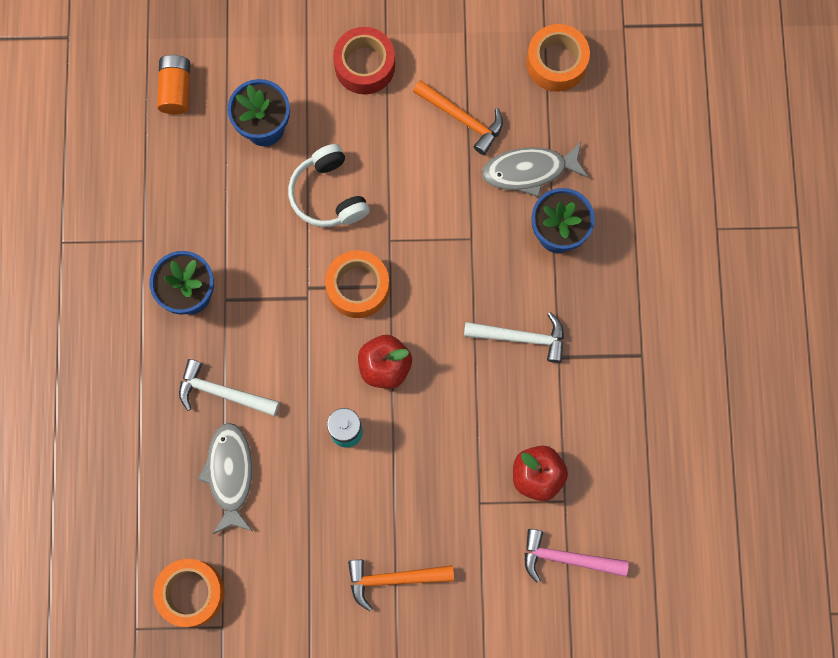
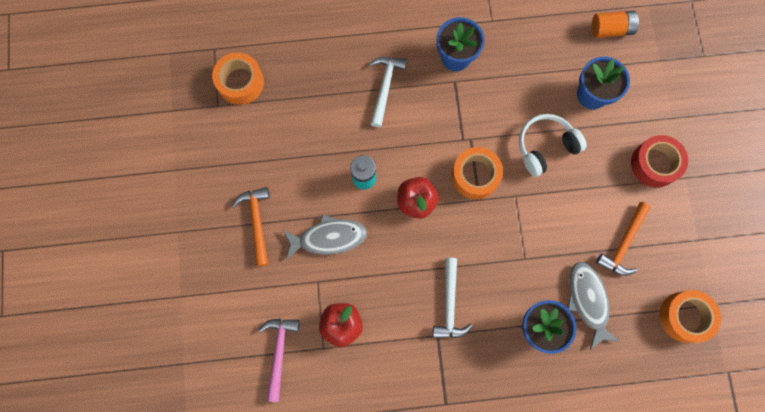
camera: 85 degrees right, 0 degrees up
(230, 474) = (326, 99): grey fish -> grey fish (328, 238)

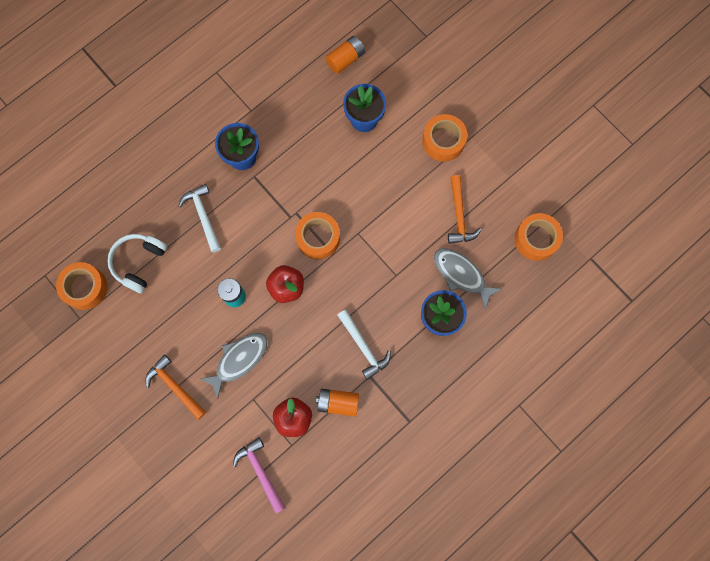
camera: 35 degrees left, 0 degrees up
(391, 339) = (338, 403): none -> orange battery
(545, 147) = (355, 181): white headphones -> white headphones (139, 263)
(654, 164) = (443, 141): red tape -> orange tape

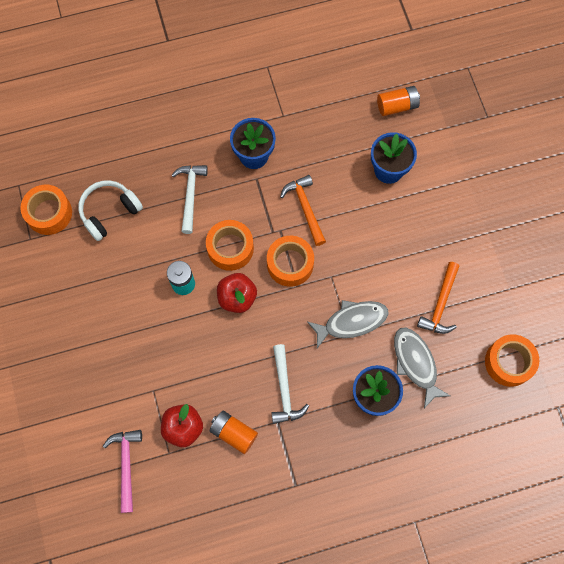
camera: 25 degrees right, 5 degrees down
(175, 387) = (85, 344): orange hammer -> orange hammer (305, 208)
(239, 360) = (158, 347): grey fish -> grey fish (351, 322)
(443, 141) = (458, 225): orange tape -> orange tape (230, 248)

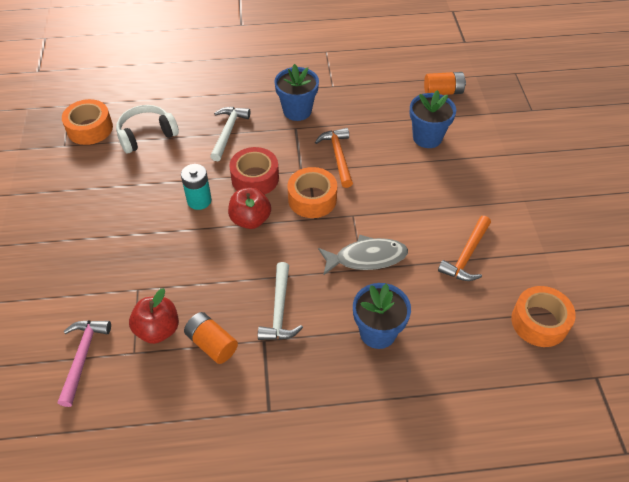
camera: 10 degrees right, 20 degrees down
(230, 248) = (255, 178): orange tape -> red tape
(416, 363) = (431, 307): grey fish -> none

